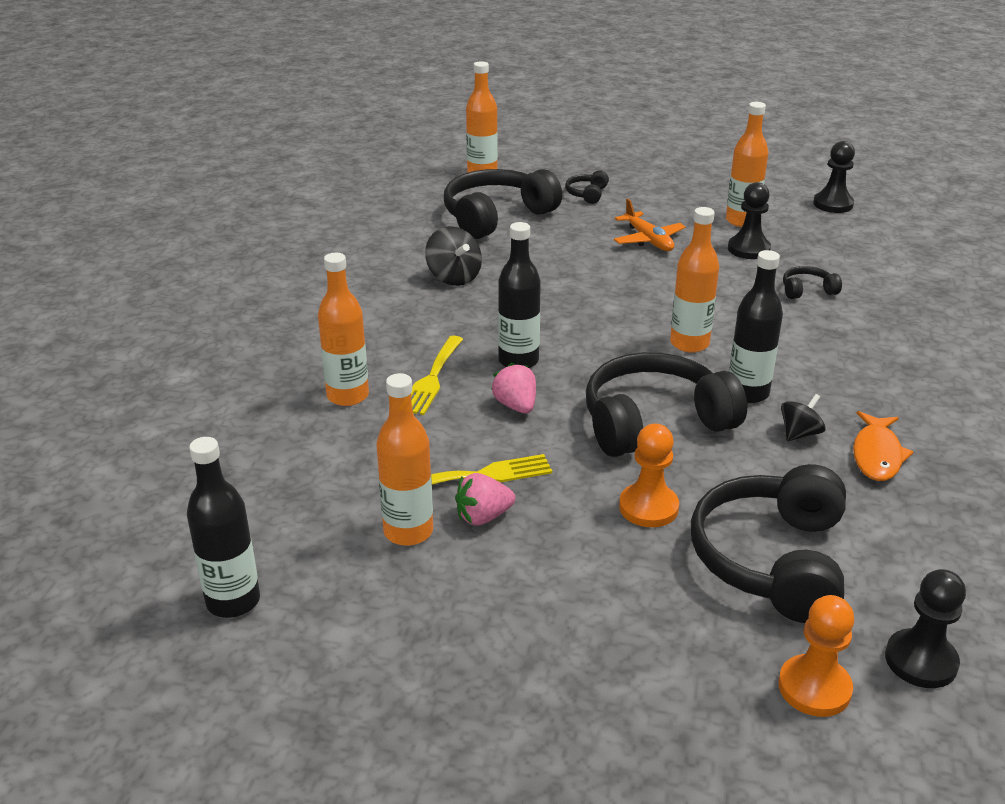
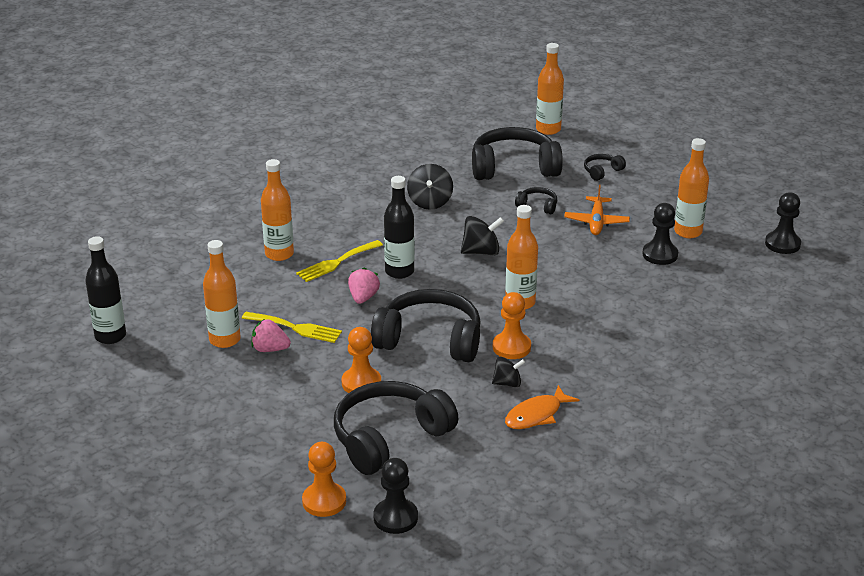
camera: 35 degrees right, 0 degrees up
(577, 307) = (481, 252): none -> black spinning top
(747, 393) = (511, 347): black bottle -> orange pawn
(807, 290) = (656, 299): black headphones -> black headphones (537, 206)

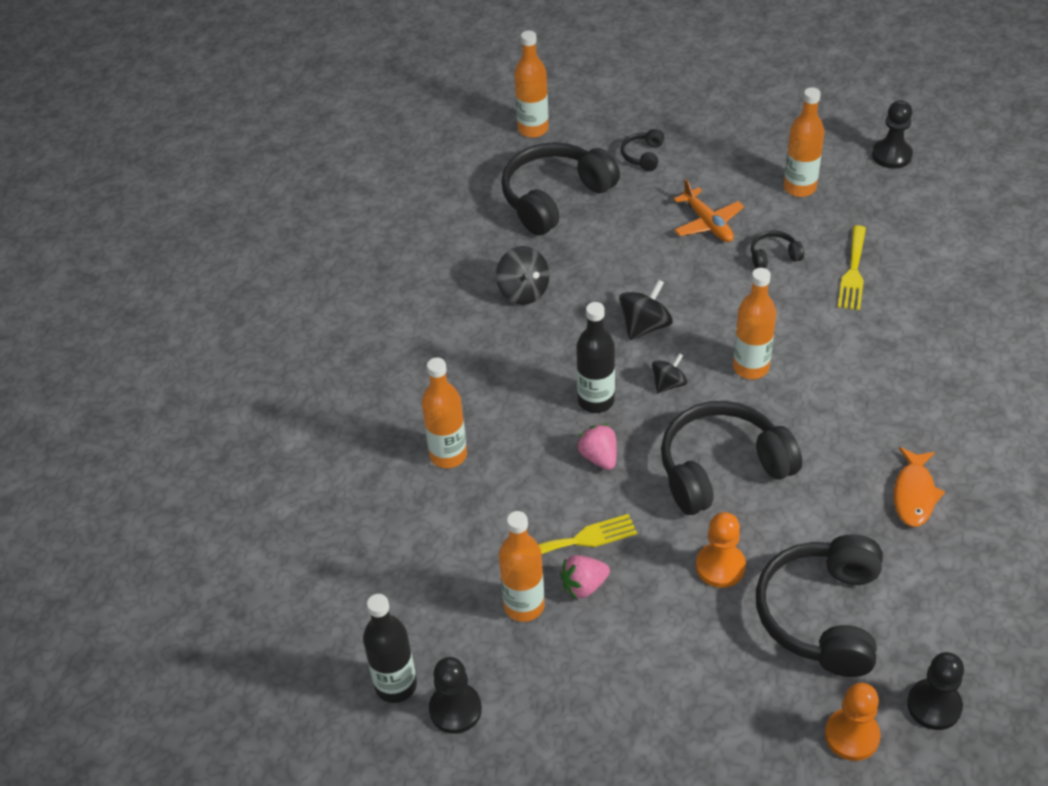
camera: 35 degrees left, 15 degrees up
(336, 262) = (520, 428): yellow fork -> yellow fork (853, 272)
(507, 383) = (848, 473): black spinning top -> black spinning top (668, 384)
(511, 347) = (804, 427): orange pawn -> none
(537, 206) = (632, 235): black headphones -> black headphones (774, 256)
(660, 255) = (806, 230): black pawn -> black pawn (455, 709)

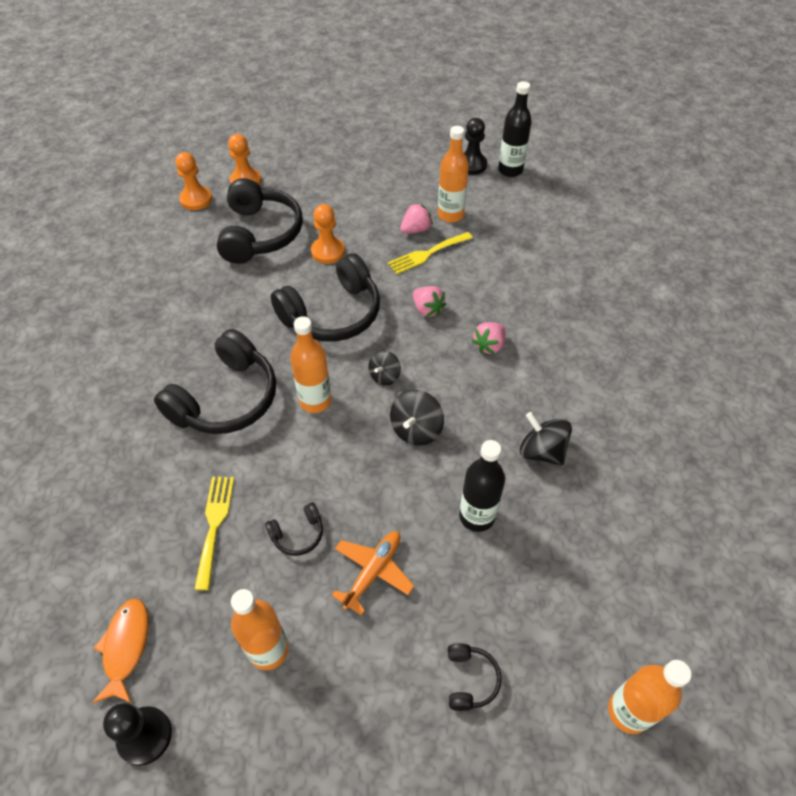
camera: 165 degrees right, 5 degrees up
(448, 455) = (541, 296): orange bottle -> none
(537, 401) = (489, 345): none -> pink strawberry
(555, 198) = (555, 585): black headphones -> black headphones (226, 399)
(596, 401) = (442, 353): black bottle -> black bottle (477, 516)
(708, 223) = (373, 571): orange plane -> orange plane turned 75 degrees clockwise
(914, 494) = (187, 315): orange fish -> orange fish (126, 647)
(934, 705) = (196, 199): black pawn -> orange pawn

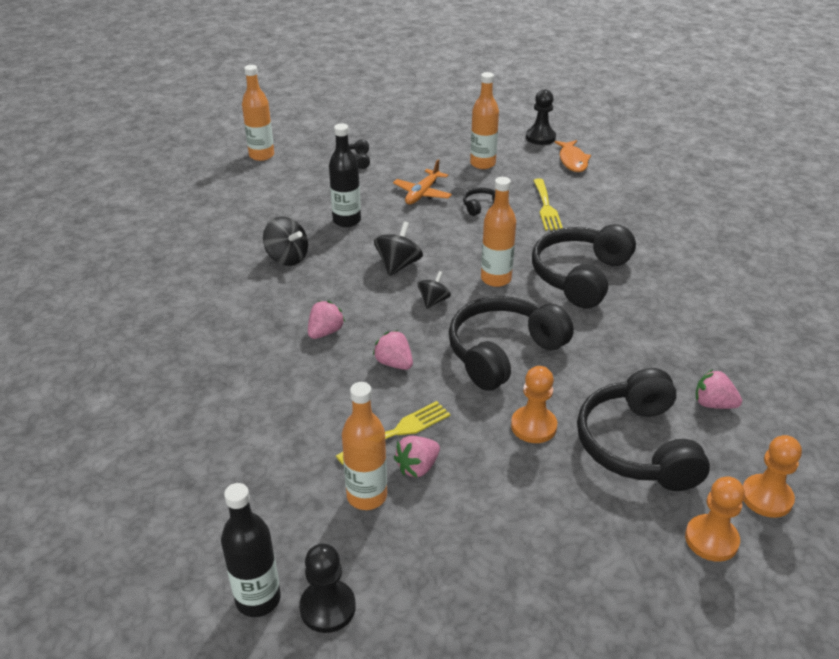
camera: 175 degrees right, 15 degrees down
(186, 259) = (713, 404): none -> pink strawberry

